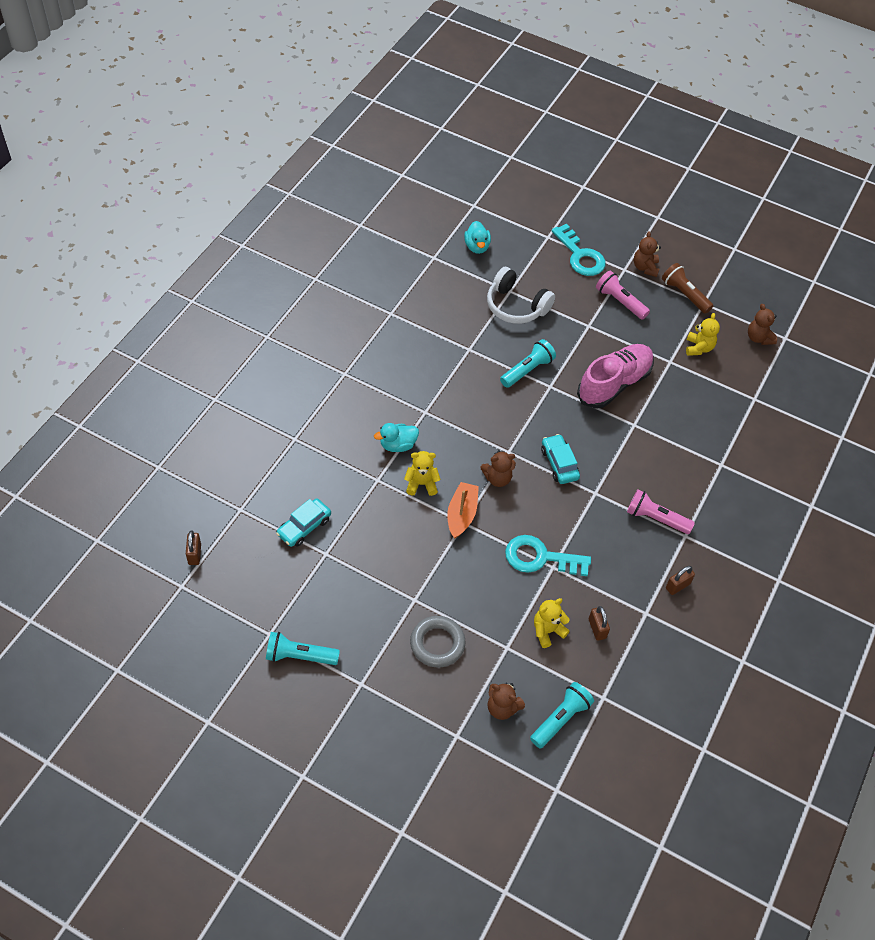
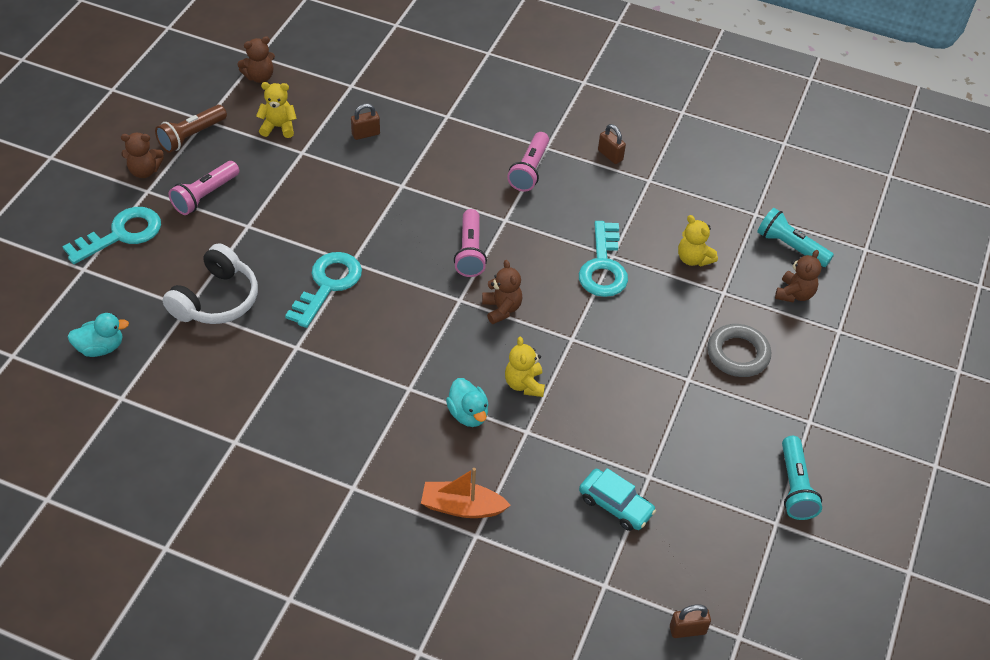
camera: 95 degrees left, 5 degrees down
(461, 514) = (561, 341): orange boat -> orange boat (462, 507)
(527, 370) = (328, 285): turquoise flashlight -> turquoise key
(559, 463) = (470, 252): turquoise car -> pink flashlight
(597, 628) = (678, 218): brown padlock -> brown padlock (365, 134)
(614, 384) = (342, 202): pink shoe -> none

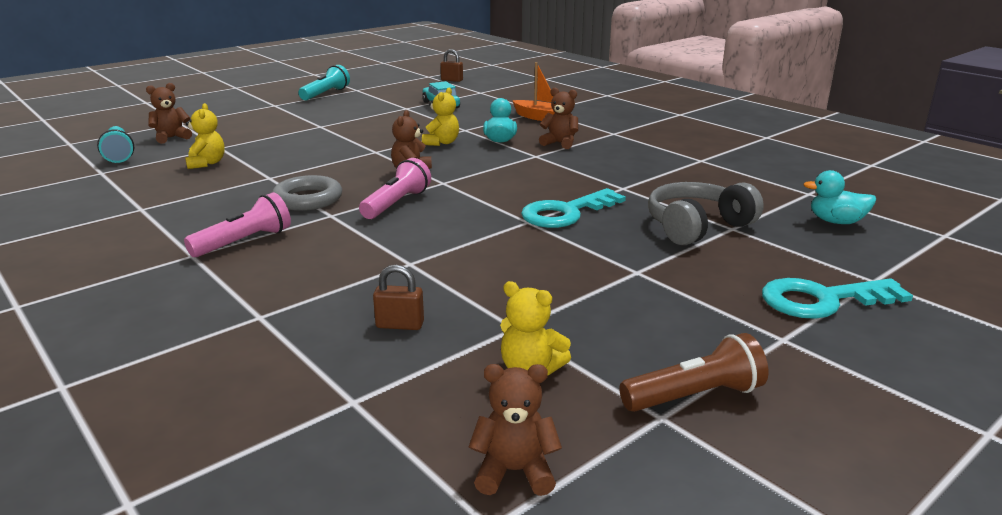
camera: 150 degrees left, 25 degrees down
(144, 171) = (788, 365): brown teddy bear -> brown teddy bear (560, 143)
(205, 195) = (689, 313): pink flashlight -> none
(216, 299) = (697, 226): white headphones -> grey headphones
(603, 267) = (289, 174): turquoise key -> none
(610, 155) = (138, 233): brown padlock -> none
(738, 354) = (267, 127): grey ring -> grey ring (308, 199)

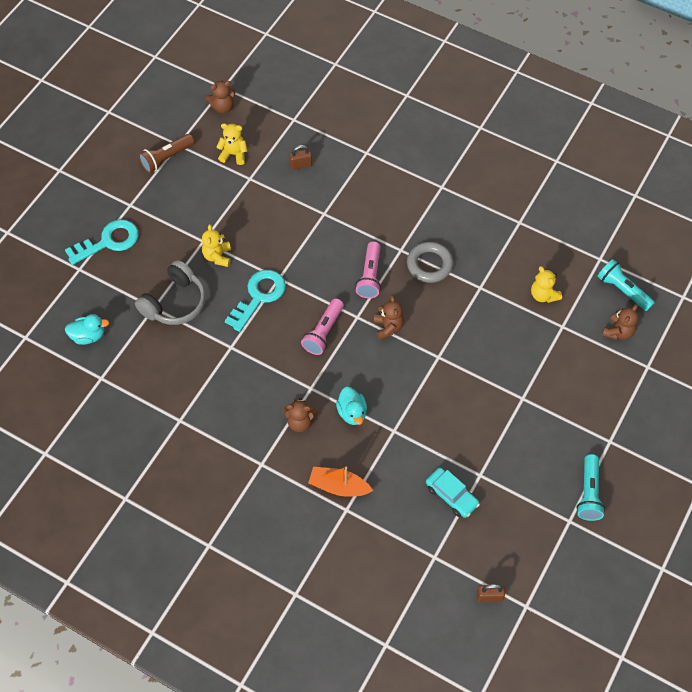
camera: 160 degrees right, 35 degrees up
(244, 242) = (425, 206): pink flashlight -> pink flashlight (323, 332)
(441, 143) = (397, 392): yellow teddy bear -> yellow teddy bear (217, 256)

